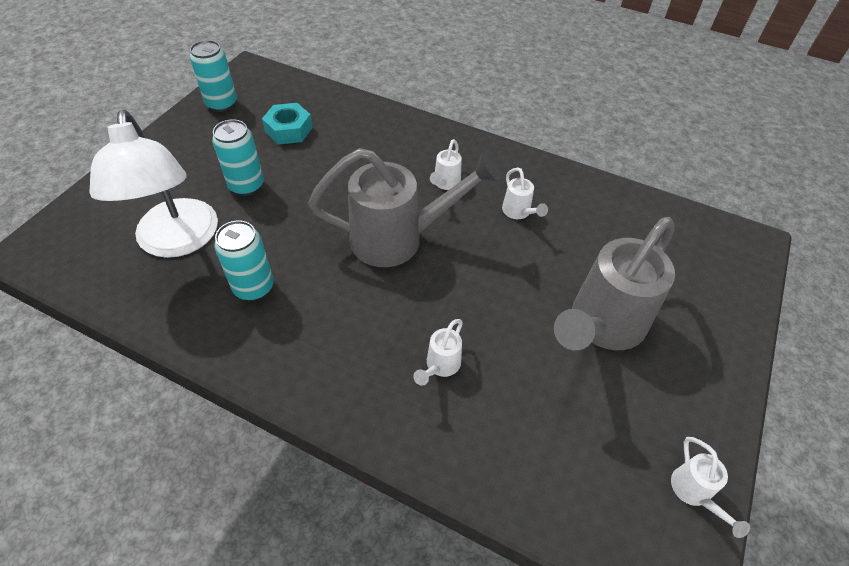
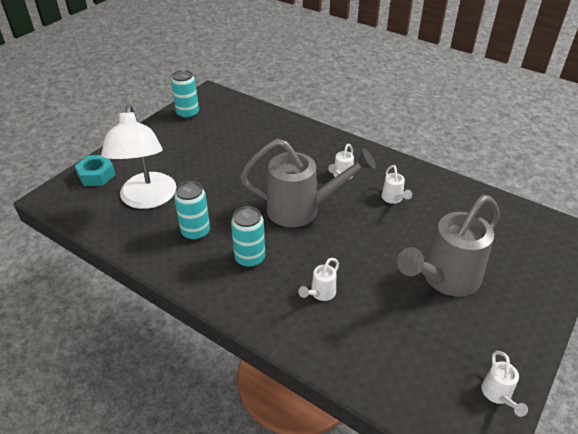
camera: 10 degrees right, 10 degrees down
(246, 185) = (198, 167): turquoise can -> turquoise can (250, 258)
(289, 130) = (232, 133): turquoise nut -> turquoise nut (96, 175)

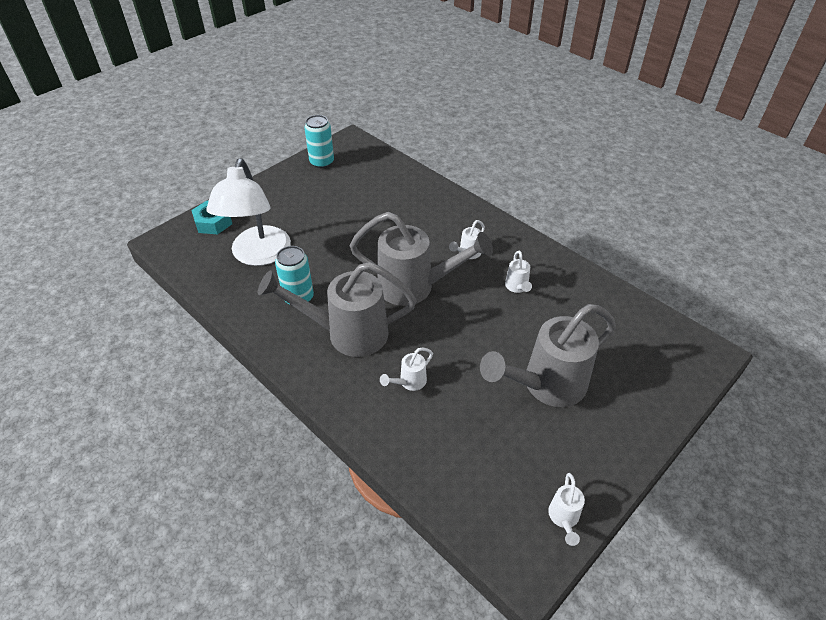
camera: 10 degrees right, 5 degrees up
(250, 258) = (346, 334): turquoise can -> grey watering can

